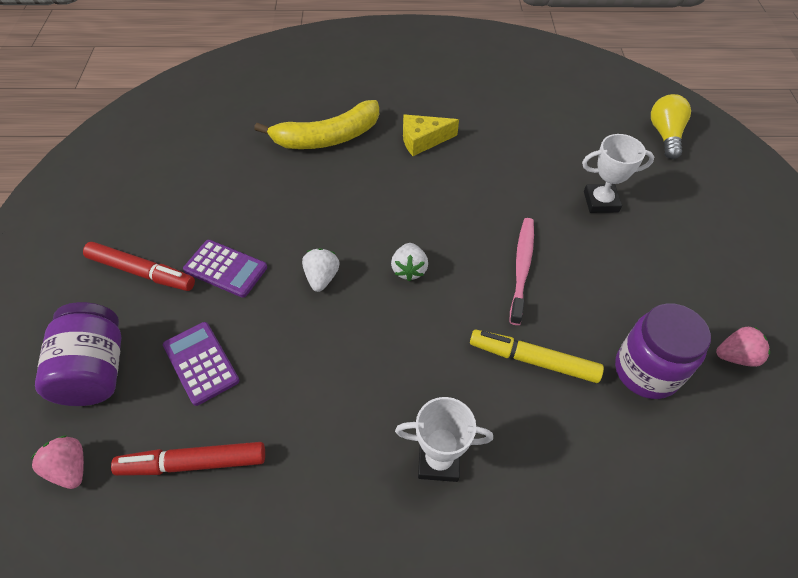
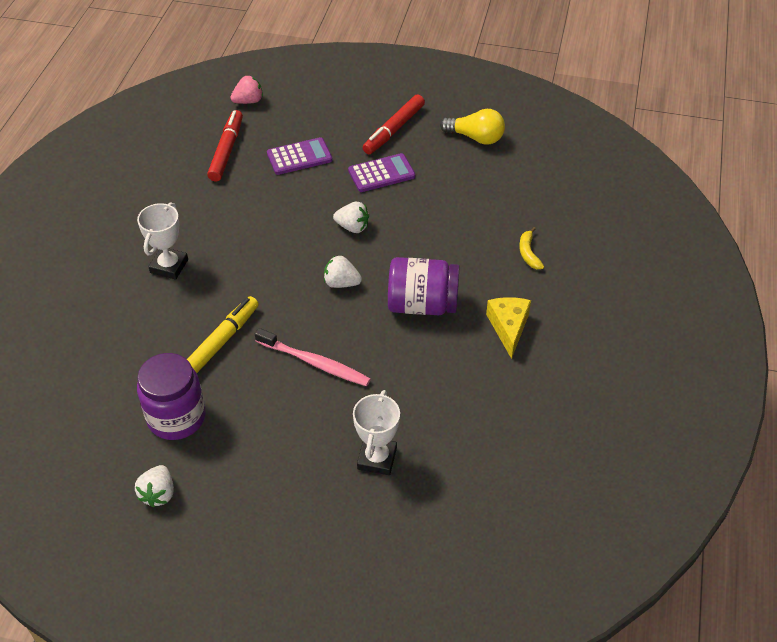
camera: 105 degrees right, 5 degrees down
(95, 370) = (314, 109): purple jar -> purple jar (422, 304)
(225, 269) = (381, 173): purple calculator -> purple calculator turned 150 degrees counterclockwise
(327, 137) = (528, 253): yellow banana -> yellow banana, size x0.43
(665, 135) = (468, 574): yellow light bulb -> yellow light bulb (475, 137)
(736, 356) = (158, 494): pink strawberry -> white strawberry

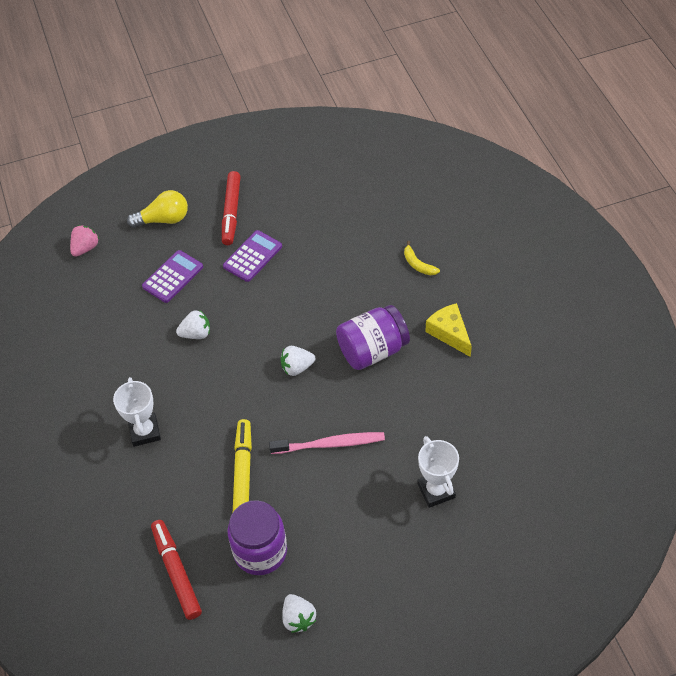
camera: 30 degrees left, 5 degrees up
(226, 151) = (105, 303): red marker -> red marker (176, 572)
(352, 227) = (267, 315): white strawberry -> white strawberry (196, 334)
(475, 137) = (302, 186): yellow light bulb -> yellow light bulb (163, 219)

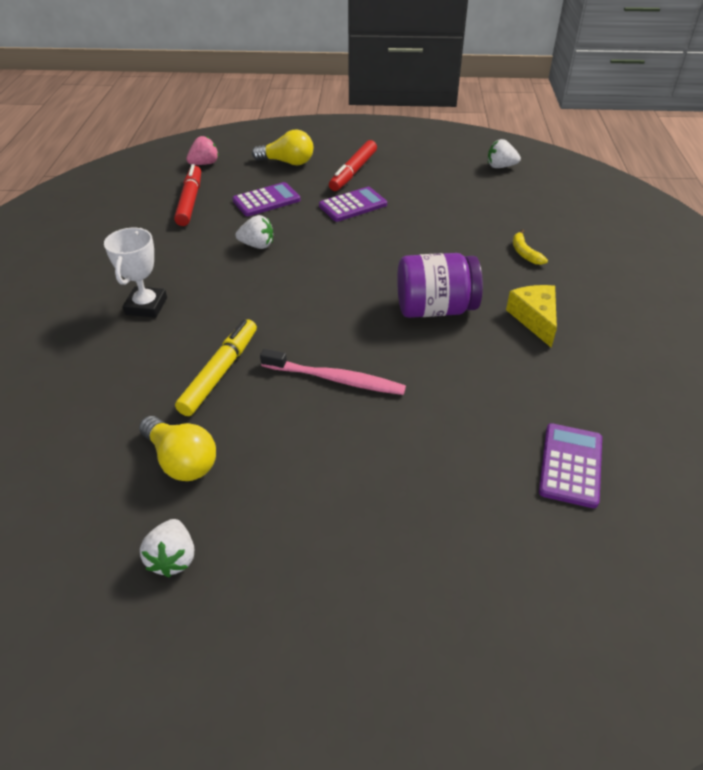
camera: 20 degrees right, 10 degrees down
(176, 572) = (72, 446): red marker -> red marker (190, 201)
(260, 551) = (181, 460): purple jar -> yellow light bulb
(297, 367) = (342, 300): white strawberry -> white strawberry (500, 166)
(436, 491) = (442, 472): white trophy -> none
(514, 453) = (570, 465): none -> purple calculator

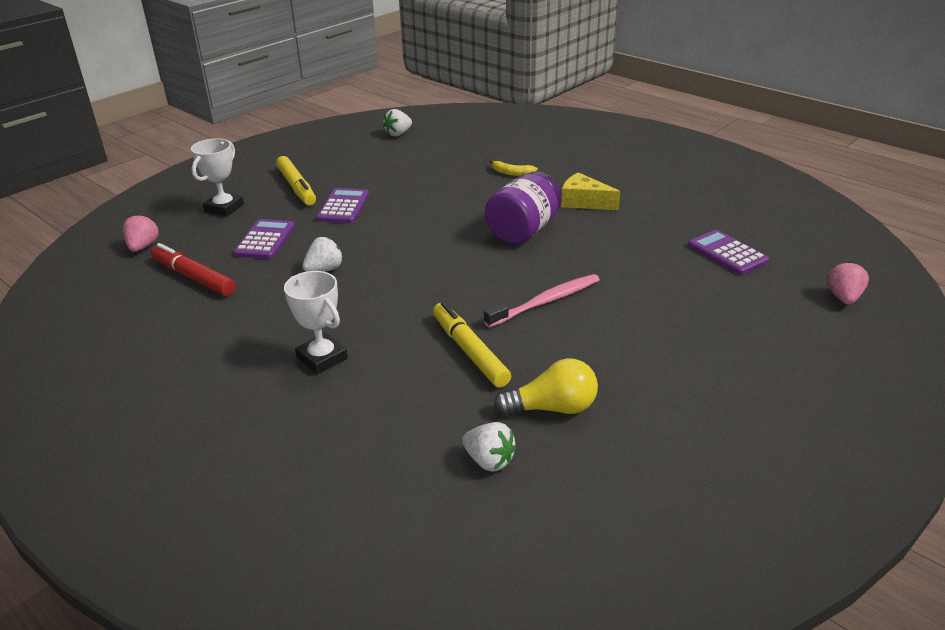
camera: 50 degrees left, 10 degrees down
(173, 558) = (654, 449): white strawberry -> white strawberry (489, 461)
(287, 162) = (224, 208): yellow light bulb -> white trophy
(353, 172) = (296, 187): red marker -> yellow marker
(599, 612) = (843, 298): none -> pink strawberry

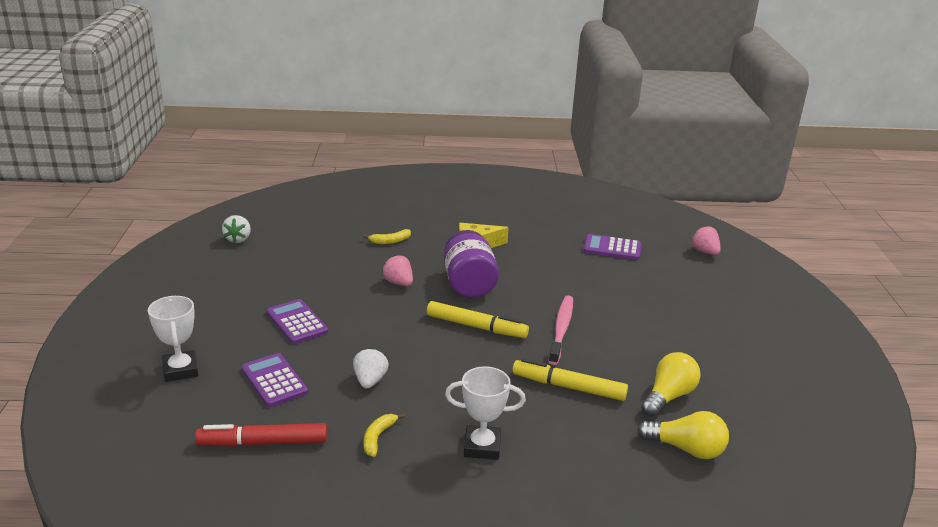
camera: 45 degrees left, 5 degrees down
(143, 247) = (158, 442): pink strawberry -> pink strawberry (398, 283)
(264, 311) = (378, 437): none -> yellow banana
(296, 187) = (222, 322): yellow marker -> yellow marker (476, 327)
(489, 461) = (686, 449): white strawberry -> yellow light bulb

